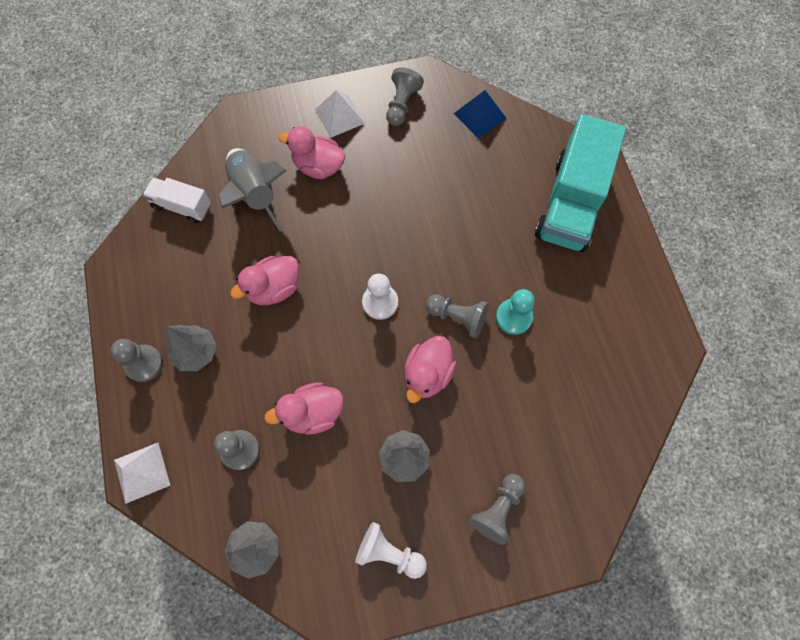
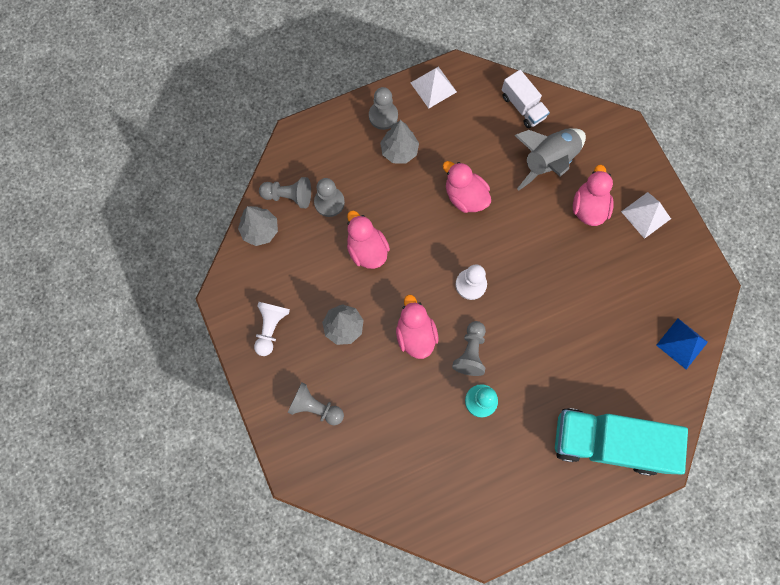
camera: 80 degrees right, 5 degrees up
(142, 472) = (301, 138): white pyramid -> white pyramid (433, 87)
(182, 206) = (522, 107): white truck -> white truck turned 135 degrees clockwise
(402, 104) = (674, 268): grey pawn -> grey pawn (289, 196)
(427, 374) = (415, 334): pink duck -> pink duck turned 60 degrees clockwise

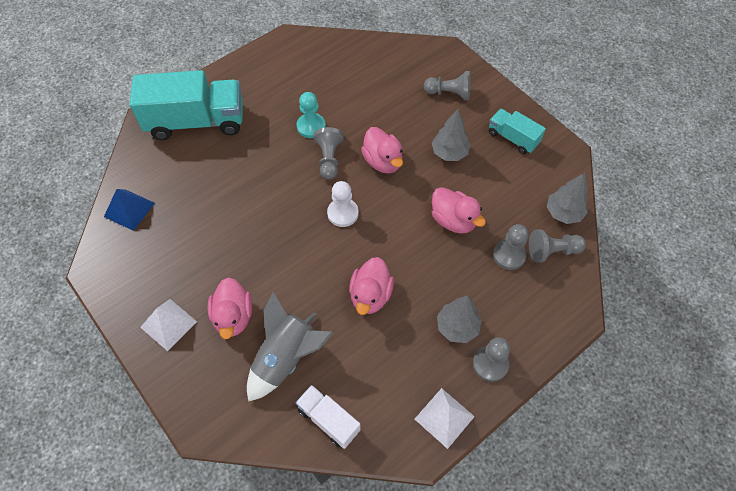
camera: 165 degrees right, 15 degrees down
(271, 328) = (513, 138): white pawn -> turquoise truck
(465, 196) = (370, 295): pink duck -> pink duck turned 75 degrees clockwise

